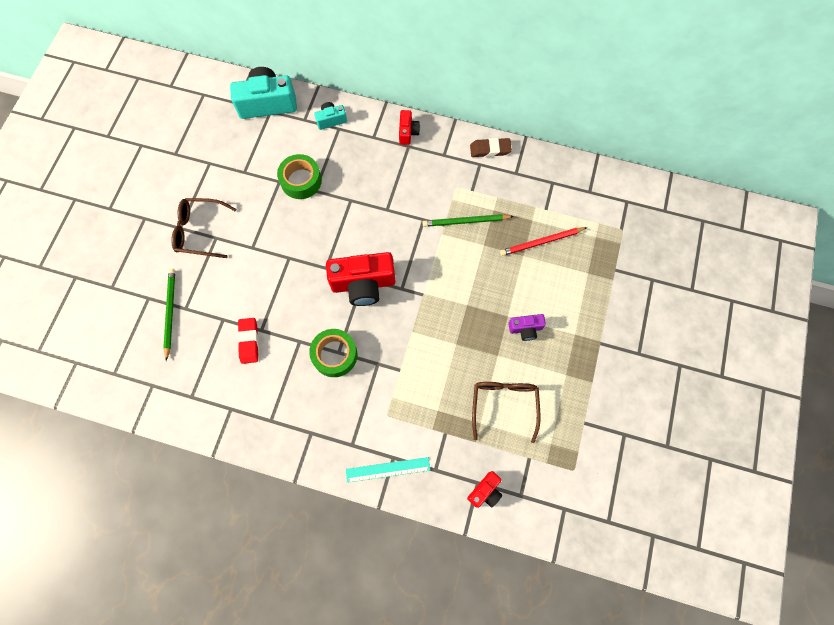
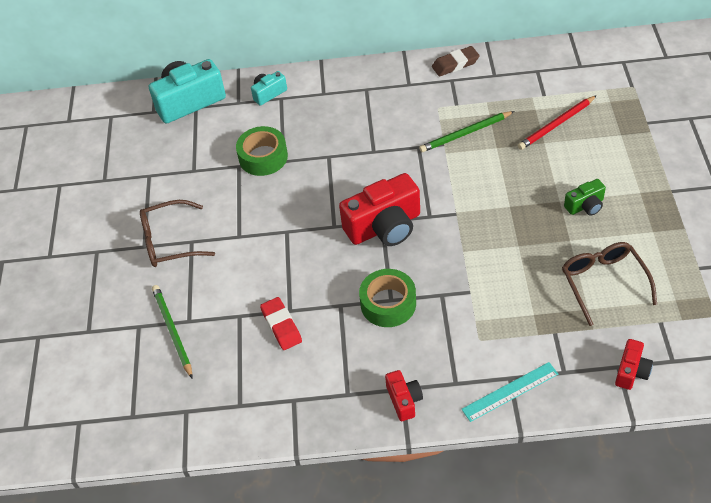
camera: 15 degrees left, 20 degrees down
(408, 132) = (359, 77): red camera -> red camera (404, 400)
(525, 329) = (585, 206): purple camera -> green camera

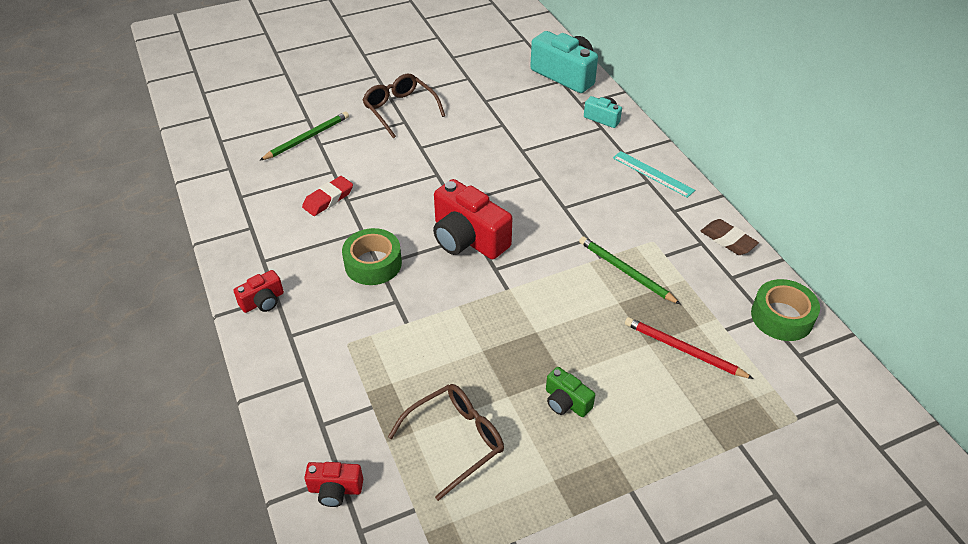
camera: 65 degrees right, 5 degrees down
(263, 157) = (520, 136): green tape -> green tape (781, 317)
(510, 391) = (287, 382): turquoise ruler -> turquoise ruler (653, 174)

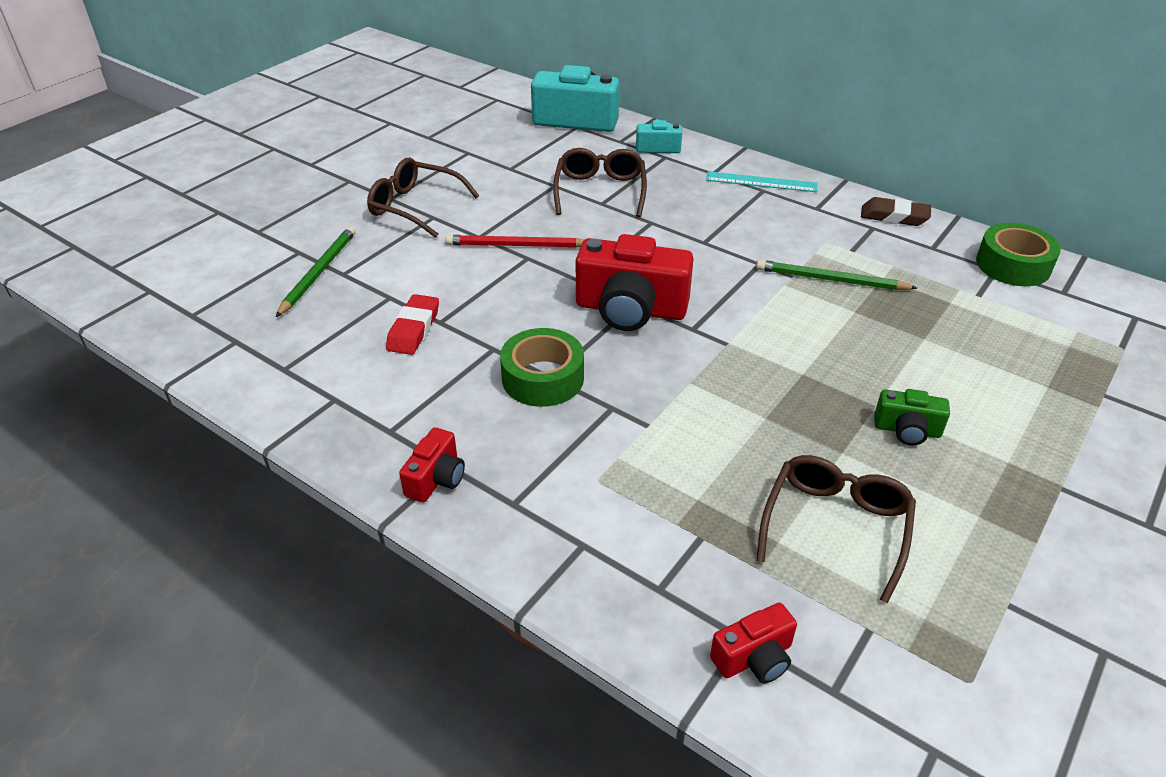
camera: 30 degrees left, 5 degrees down
(529, 140) = (600, 191): none -> brown glasses
(683, 350) = (962, 330): red pencil -> red pencil (516, 245)

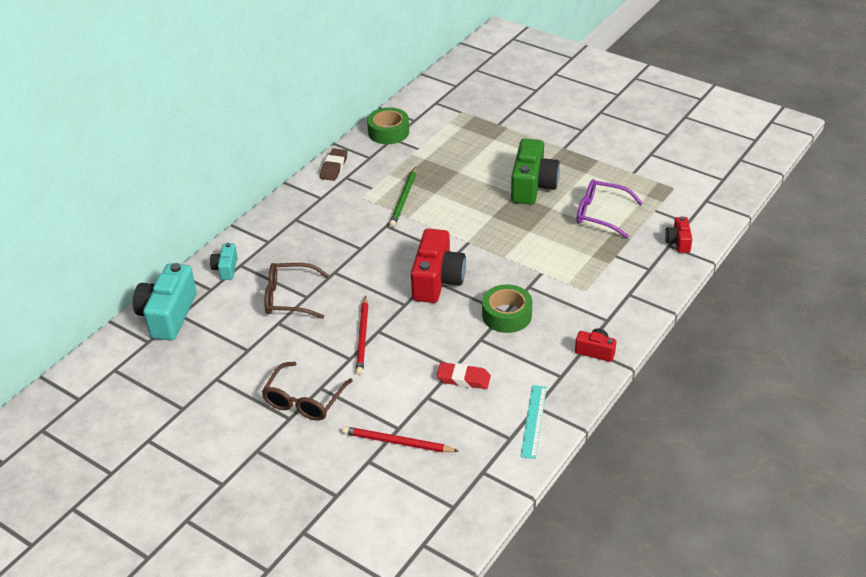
camera: 90 degrees left, 0 degrees up
(318, 272) = (397, 442): green pencil -> red pencil
(754, 658) = (678, 242): red camera -> red camera turned 150 degrees counterclockwise
(761, 182) = (284, 219): turquoise ruler -> turquoise ruler (533, 421)
(835, 528) = (601, 214): brown glasses -> purple glasses
(907, 430) = (532, 186): green camera -> green camera, size x1.97

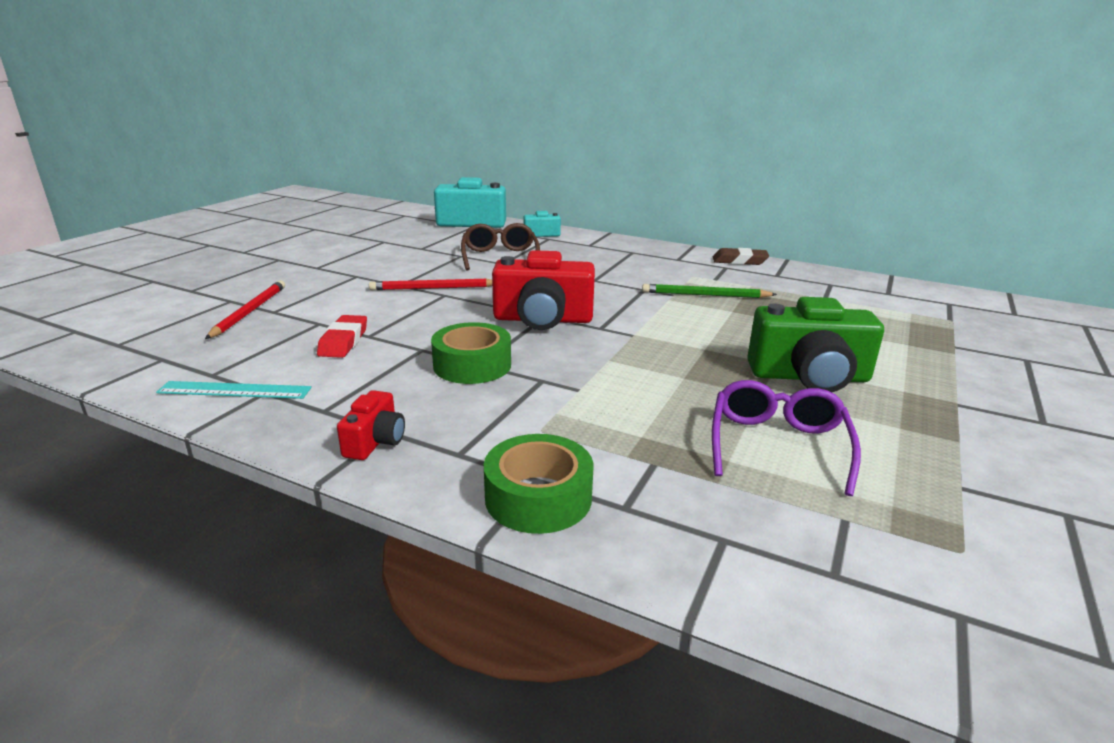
camera: 80 degrees right, 15 degrees down
(305, 399) = (340, 271): brown glasses -> none
(388, 132) = (842, 281): green tape -> green tape (538, 497)
(678, 242) = (742, 554): red camera -> none

